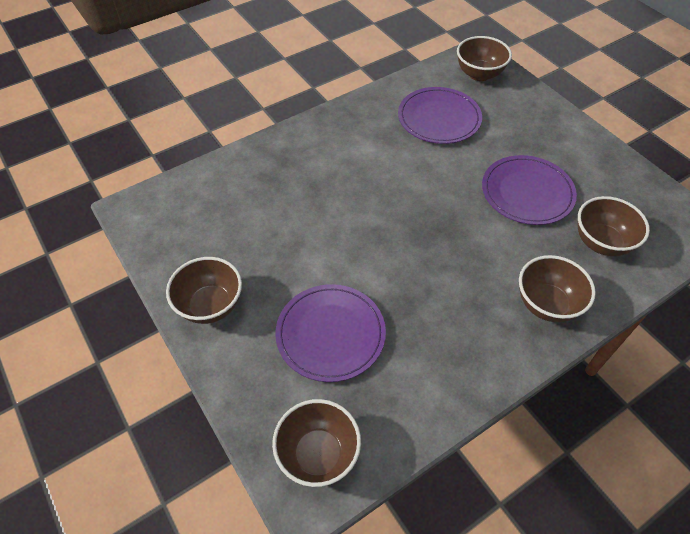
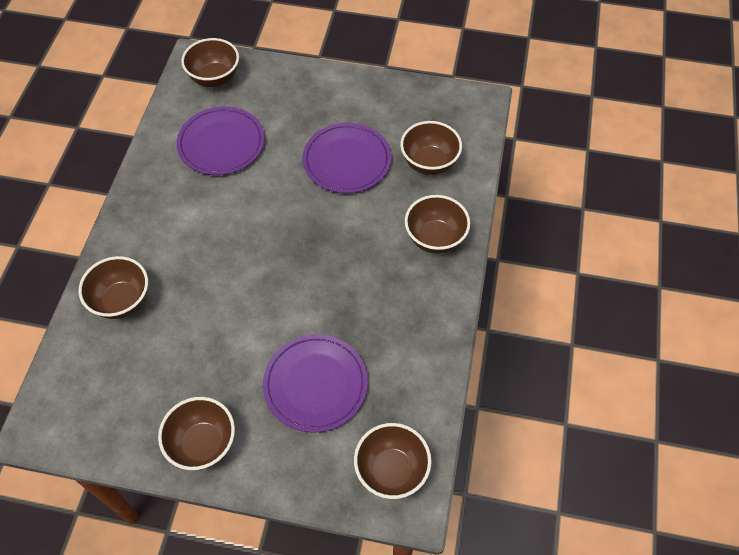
camera: 45 degrees left, 5 degrees up
(264, 171) = (122, 301): none -> brown bowl

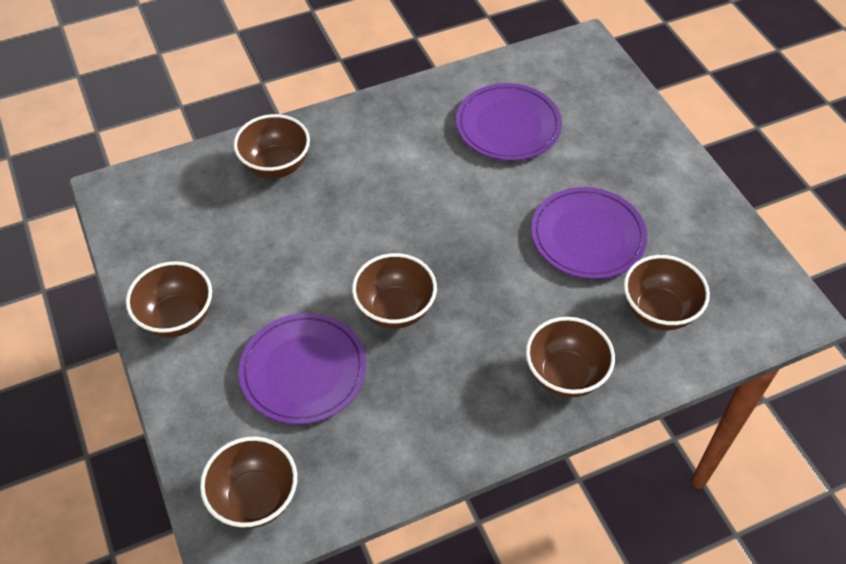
camera: 55 degrees right, 5 degrees down
(214, 78) = (578, 72): brown bowl -> brown bowl (395, 309)

